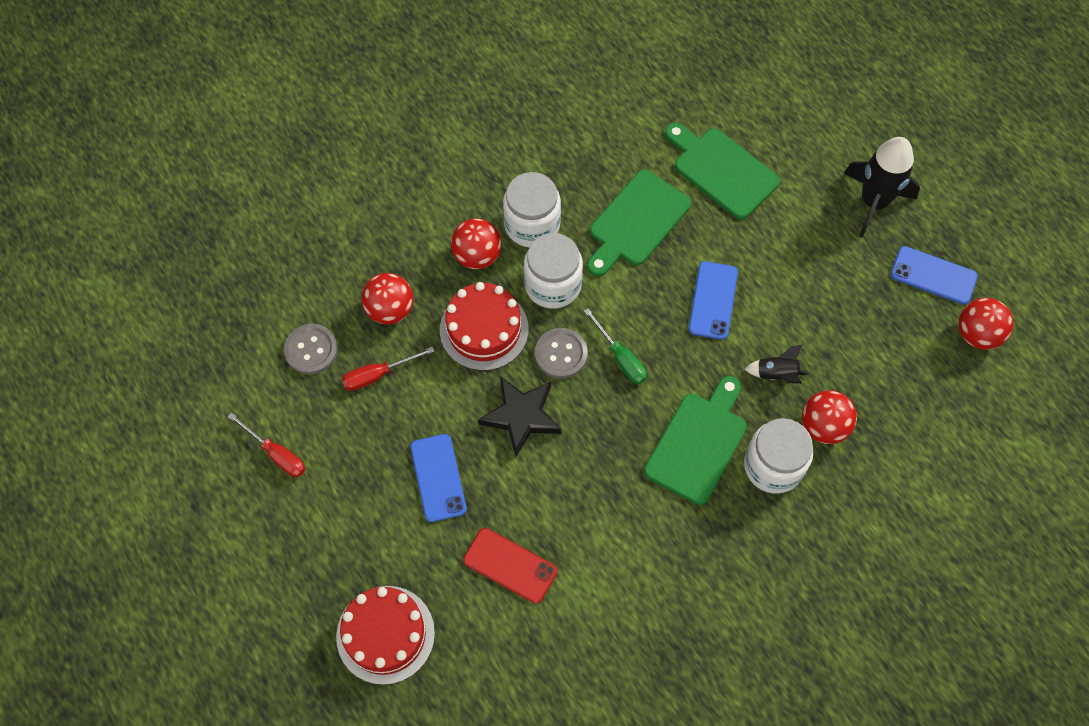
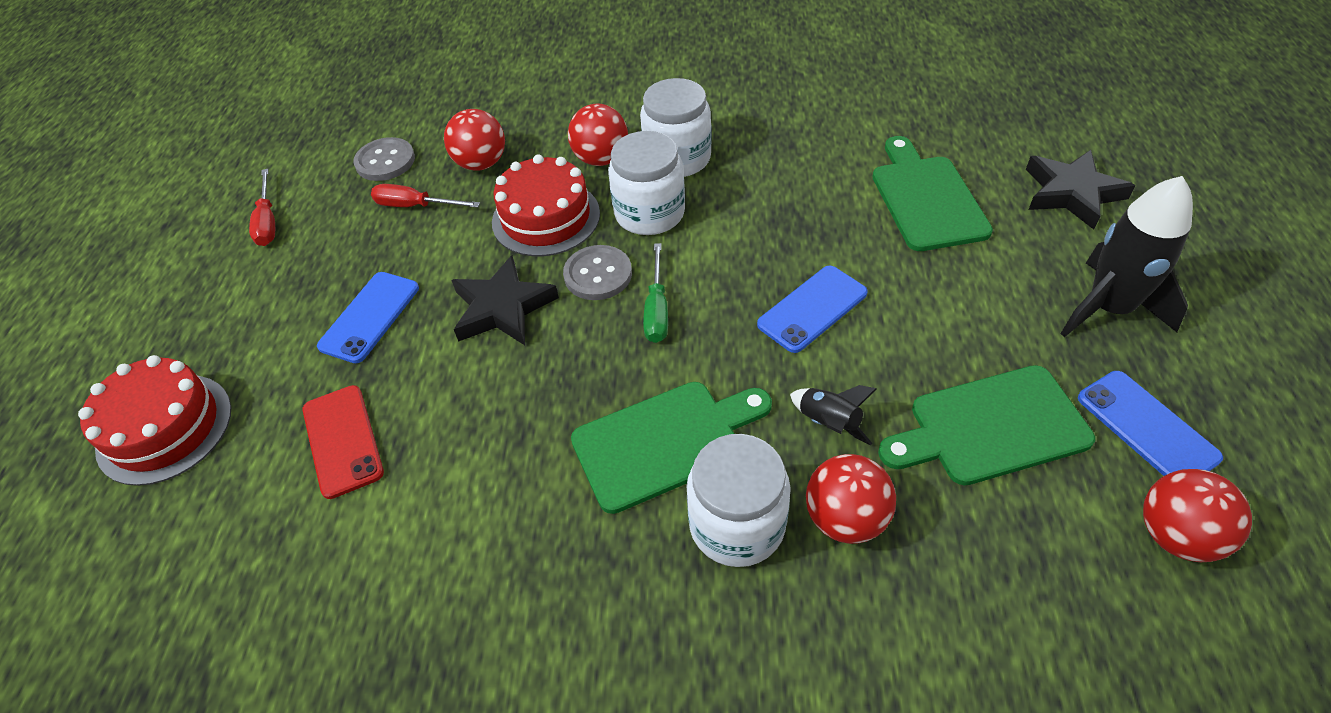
camera: 40 degrees right, 15 degrees down
(636, 222) = (787, 201): green cutting board -> green cutting board (990, 427)
(805, 117) = (1071, 193): none -> black star

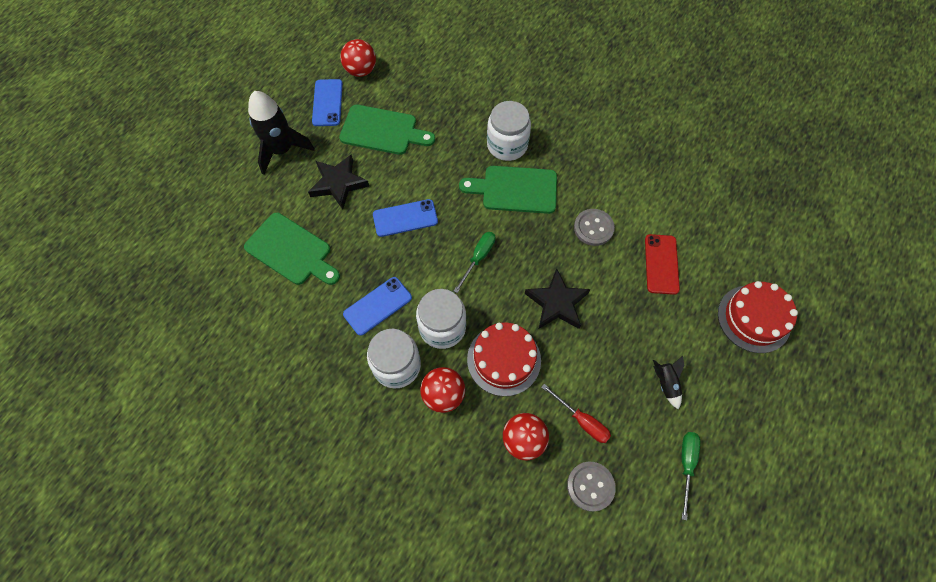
camera: 155 degrees left, 15 degrees up
(268, 222) = (686, 465): red screwdriver -> green screwdriver
(370, 317) = (632, 337): blue phone -> blue phone (377, 306)
(598, 274) = (496, 297): grey button -> grey button (593, 228)
(828, 423) = (442, 163): black rocket -> black rocket (665, 383)
(845, 518) = (466, 128): red ball -> none
(926, 198) = (291, 251): green cutting board -> green cutting board turned 75 degrees counterclockwise
(1071, 193) = (221, 213): black star -> black star (338, 183)

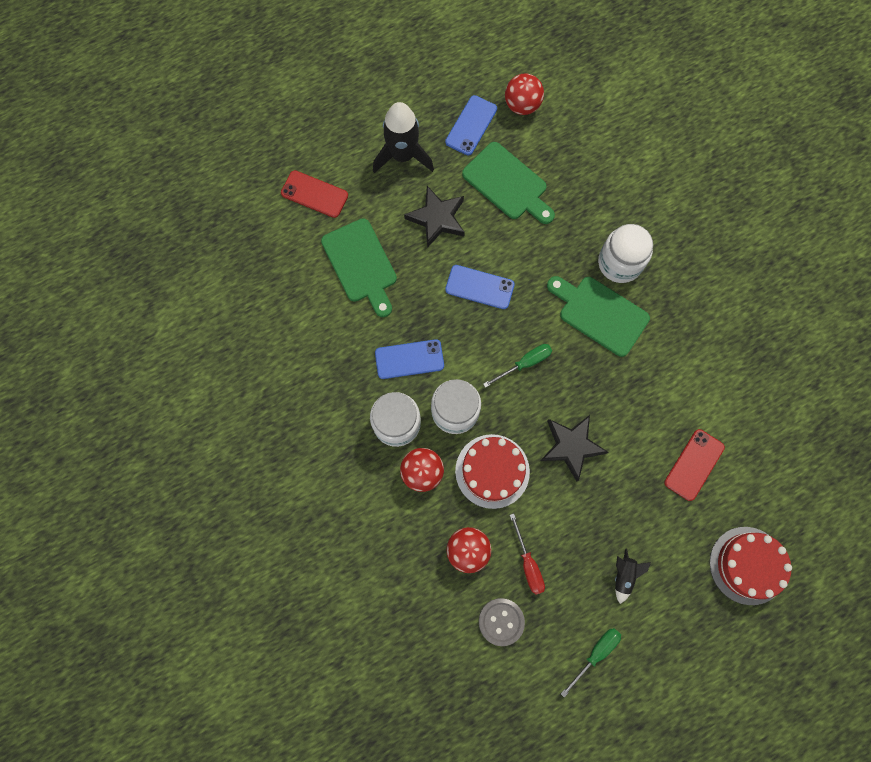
camera: 30 degrees right, 10 degrees up
(219, 215) = (314, 194): none -> red phone
(593, 228) = (651, 393): grey button -> none

